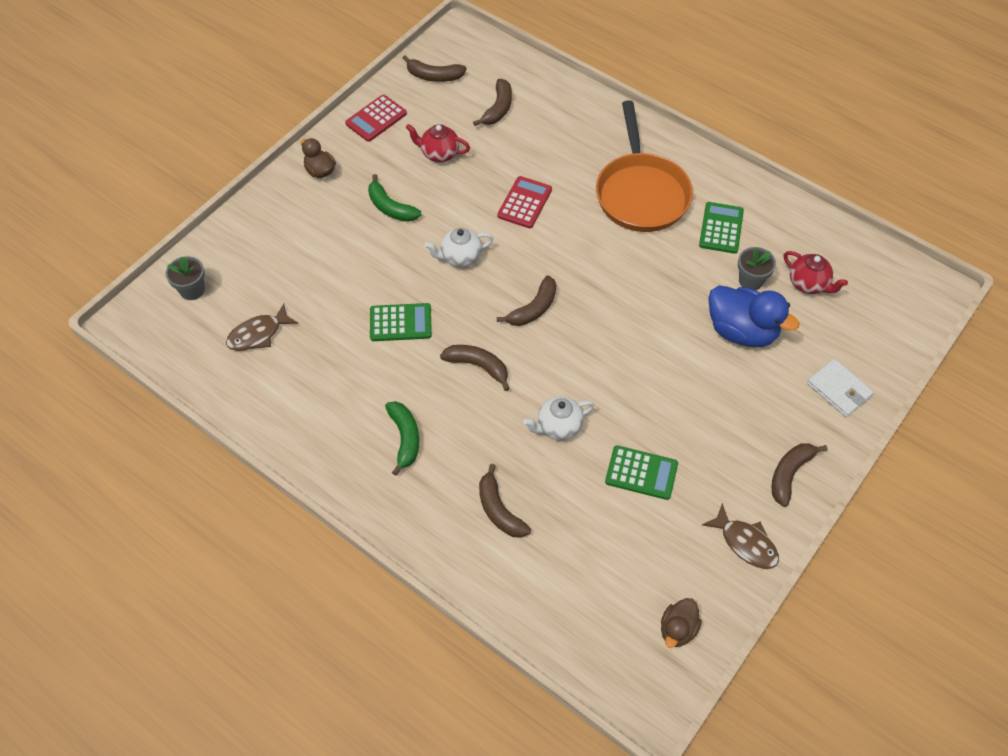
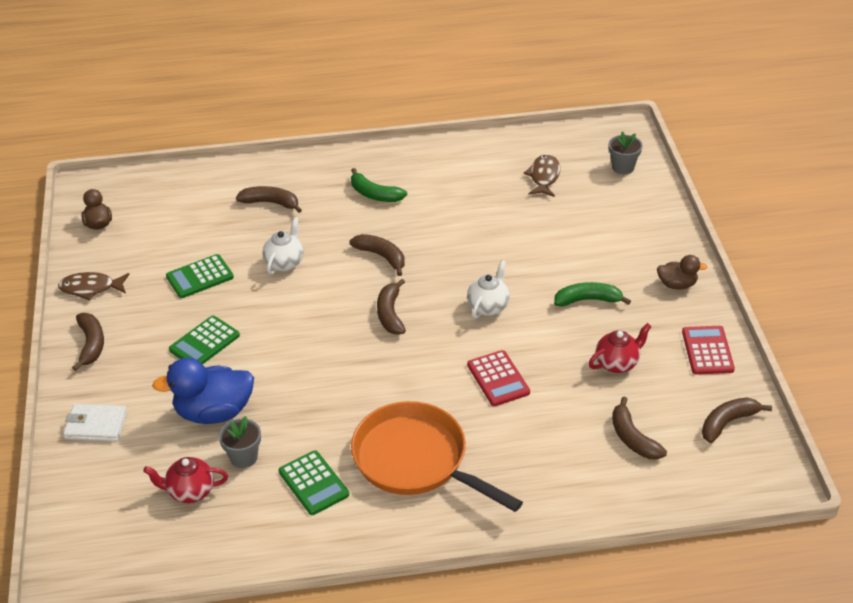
camera: 135 degrees right, 15 degrees down
(400, 323) = (468, 242): green calculator -> green calculator (204, 343)
(478, 366) = (381, 256): brown banana -> brown banana turned 120 degrees counterclockwise

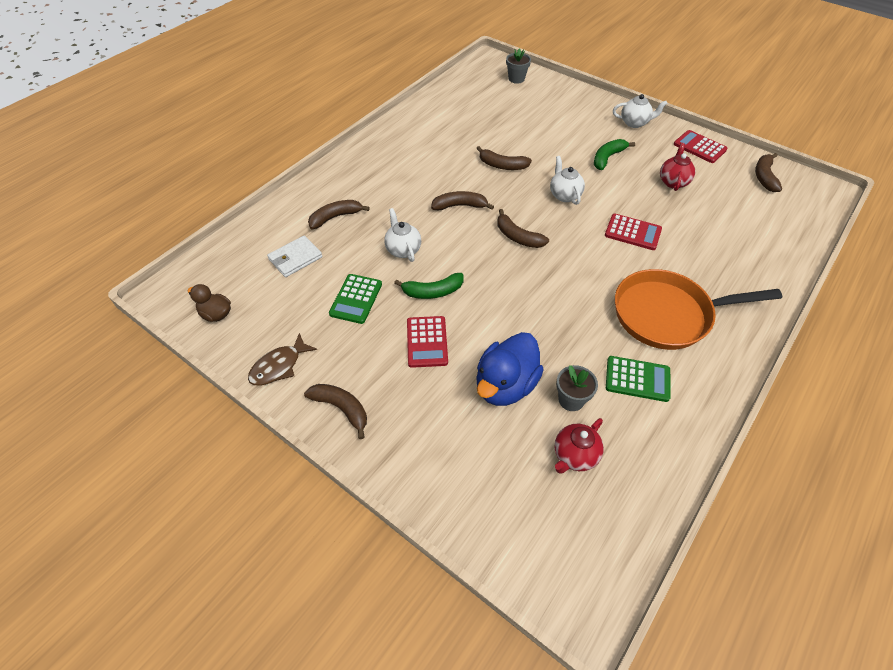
camera: 45 degrees left, 10 degrees up
(96, 425) = (435, 467): white wallet -> white wallet (295, 258)
(204, 343) = (427, 342): green calculator -> red calculator
(374, 194) = (398, 171): green banana -> green banana (433, 292)
(544, 177) = (483, 106): brown fish -> none
(633, 438) = (741, 216): brown banana -> brown banana (502, 165)
(677, 284) = (634, 123): brown duck -> white teapot

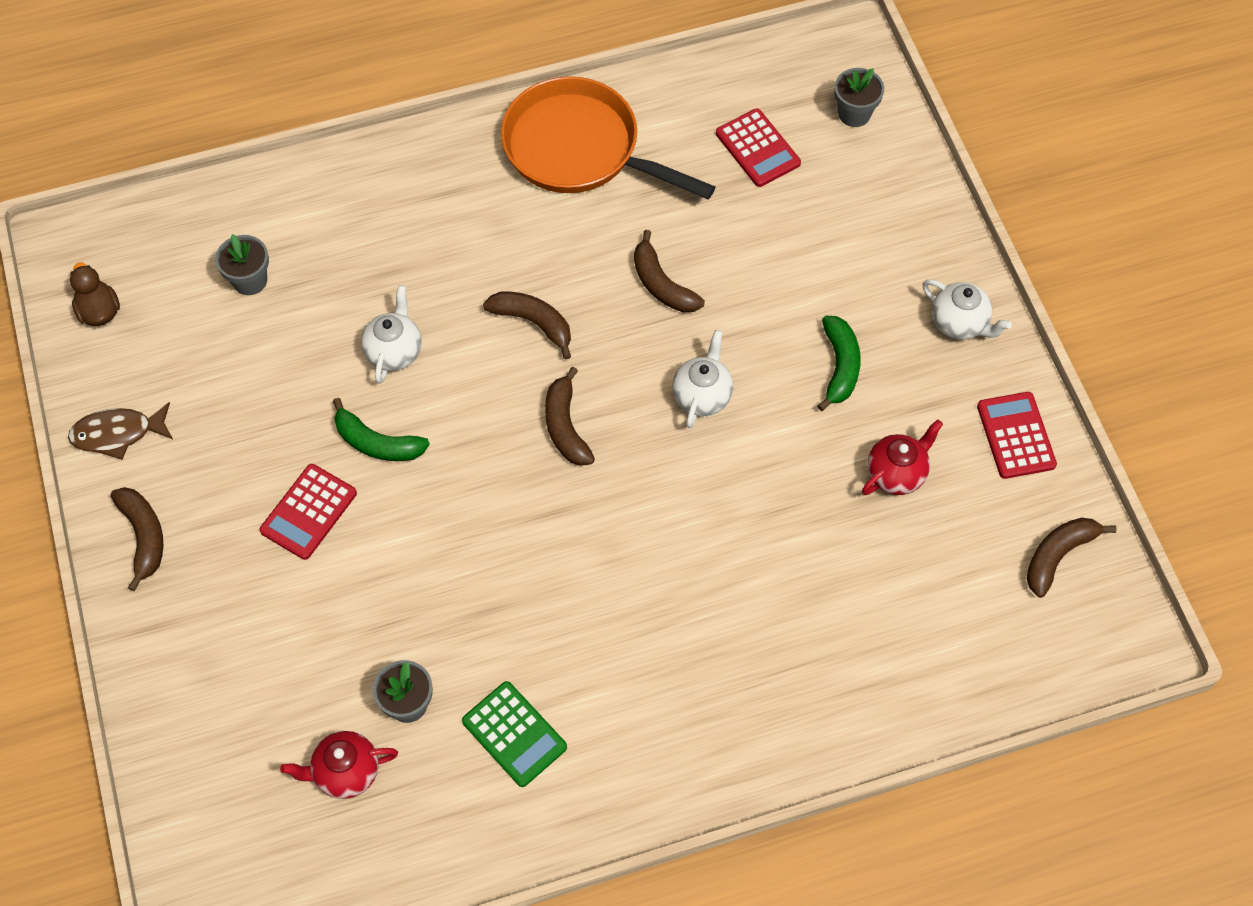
camera: 35 degrees right, 10 degrees up
(295, 258) = (250, 280): white wallet -> grey flower pot
(335, 217) = (350, 240): brown banana -> none
(356, 299) = (275, 393): green calculator -> none
(505, 385) = (349, 633): blue duck -> none
(607, 158) = (840, 366): green banana -> green banana turned 105 degrees clockwise
(633, 232) = (737, 522): red calculator -> red calculator (757, 148)
(667, 314) = (648, 676): orange pan -> orange pan (579, 149)

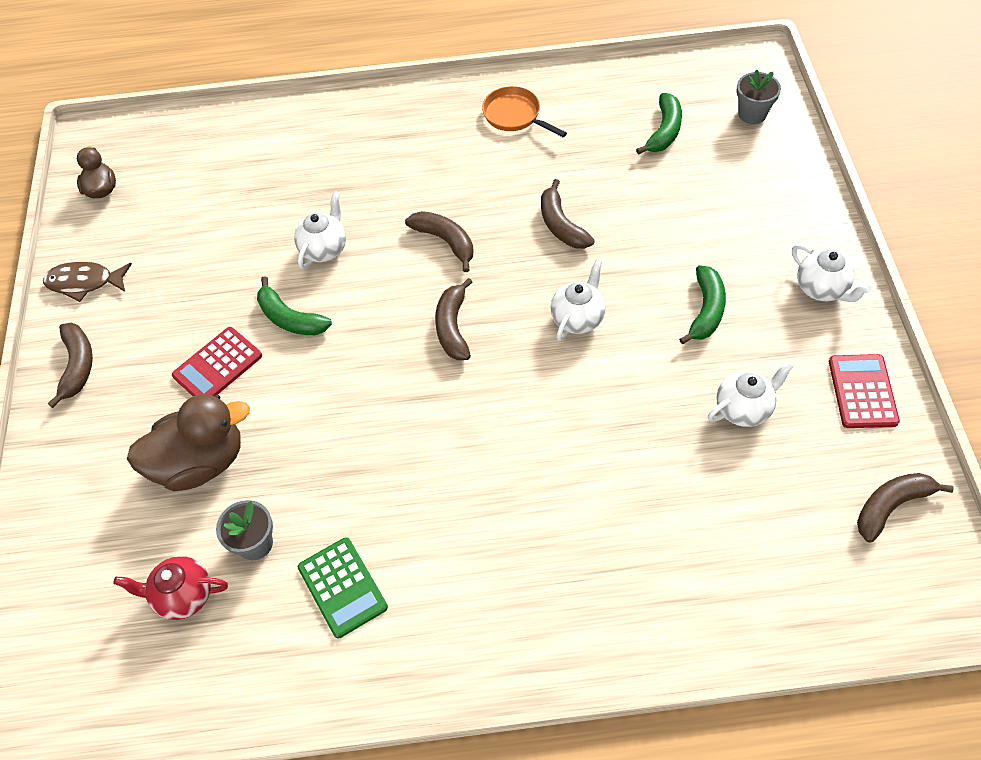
camera: 15 degrees right, 5 degrees down
(250, 280) = (225, 181): grey flower pot -> none
(322, 625) = (200, 462): none -> brown duck
(579, 149) = (515, 115): orange pan -> orange pan, size x0.51
(757, 148) = (664, 131): red calculator -> green banana
(896, 473) = (743, 408): red teapot -> white teapot

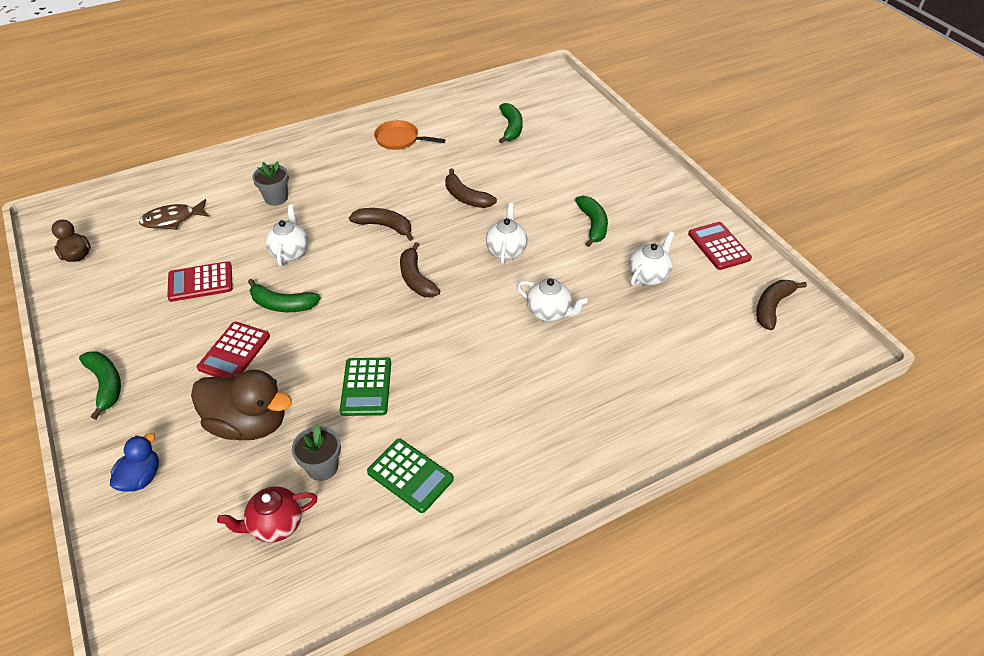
camera: 25 degrees left, 10 degrees down
(75, 491) = (141, 477): none -> blue duck
(78, 366) = (106, 384): brown banana -> green banana
(84, 282) = (88, 323): brown fish -> brown fish (172, 220)
(200, 462) = (249, 423): brown duck -> brown duck turned 60 degrees clockwise
(214, 262) = (200, 282): none -> red calculator
(339, 457) = (366, 387): none -> green calculator
(752, 114) = (565, 107): grey flower pot -> grey flower pot (276, 198)
(821, 289) = (662, 195): white teapot -> white teapot (549, 312)

